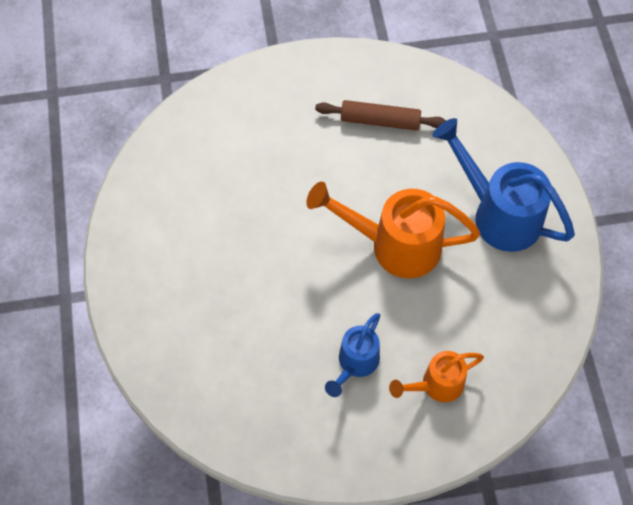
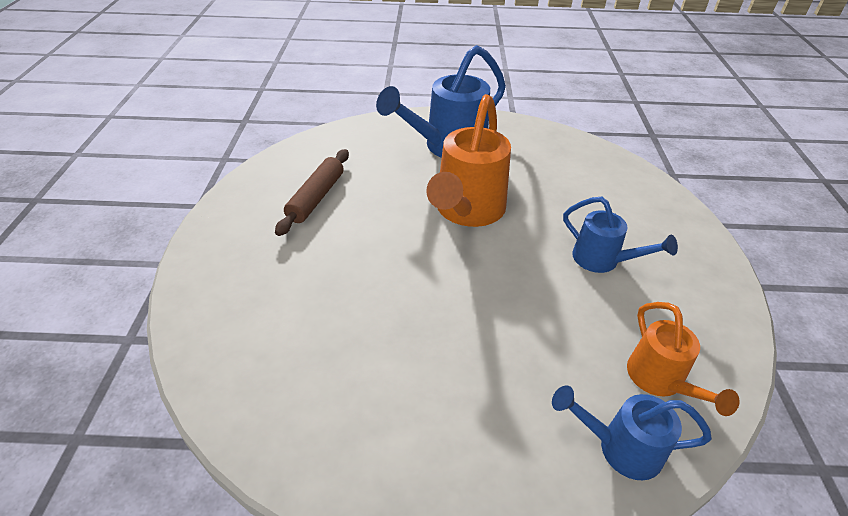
camera: 80 degrees left, 20 degrees down
(171, 367) = (620, 448): none -> blue watering can
(436, 385) = (621, 210): orange watering can -> orange watering can (660, 381)

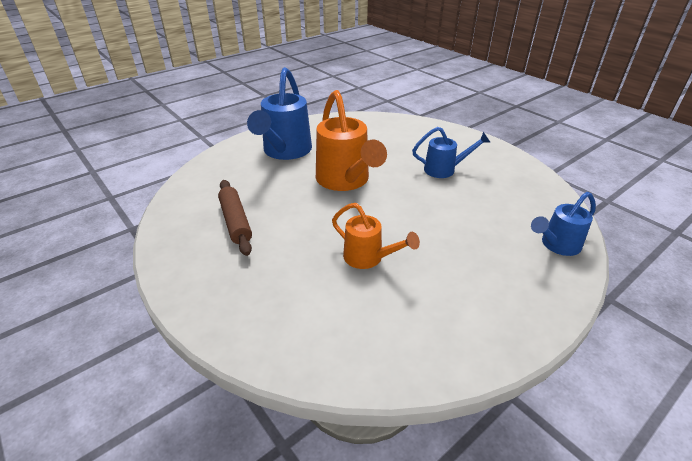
camera: 40 degrees left, 5 degrees down
(660, 381) = (534, 208): orange watering can -> orange watering can (368, 258)

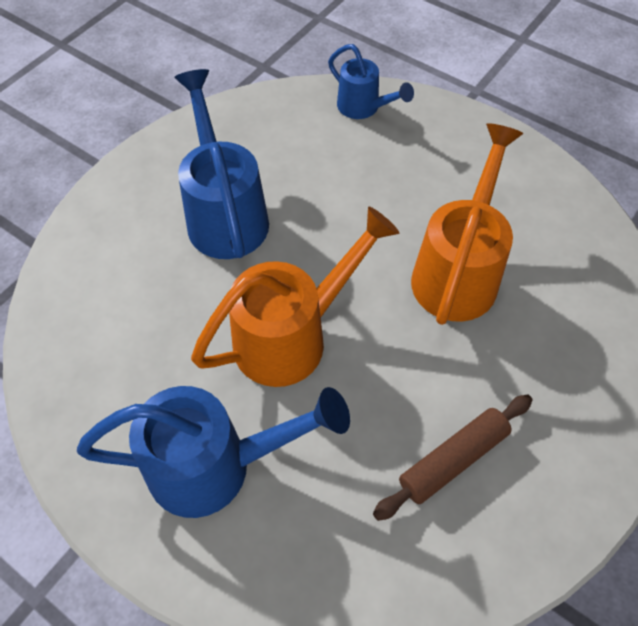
camera: 105 degrees left, 20 degrees up
(368, 258) = (458, 271): orange watering can -> orange watering can, size x1.74
(444, 170) = (225, 214): blue watering can -> blue watering can, size x1.74

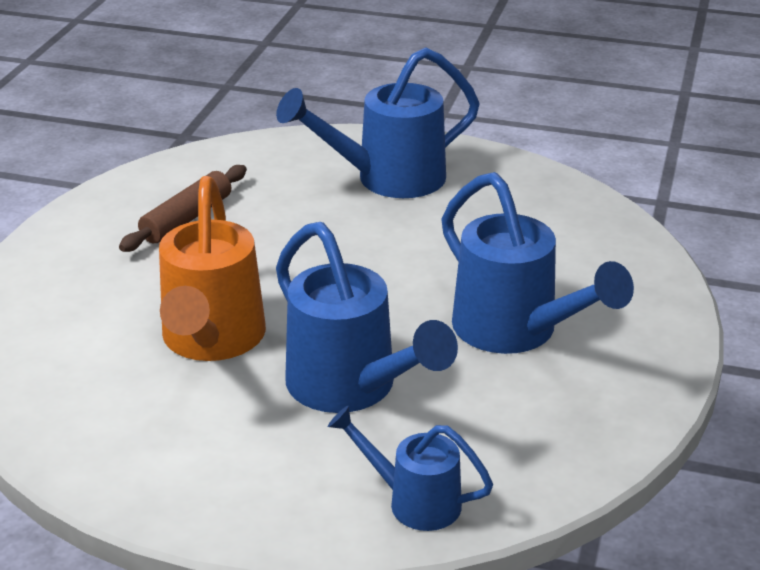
camera: 160 degrees right, 25 degrees down
(292, 336) = (370, 257): orange watering can -> none
(367, 196) = (351, 388): none -> blue watering can

